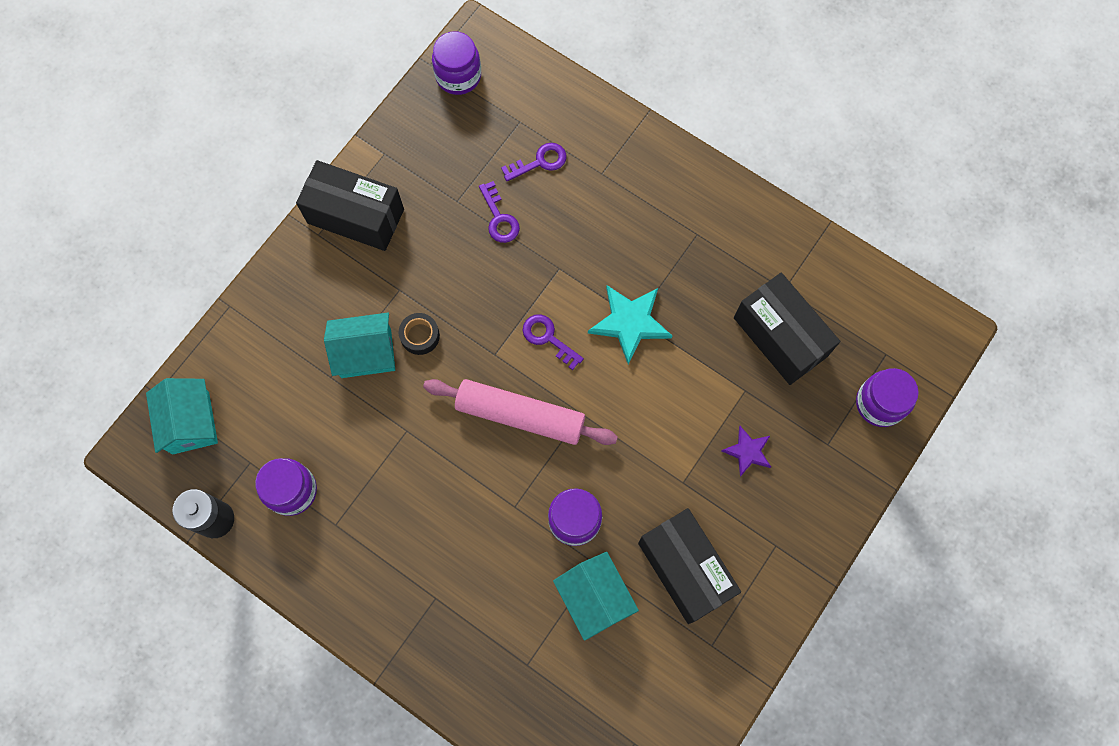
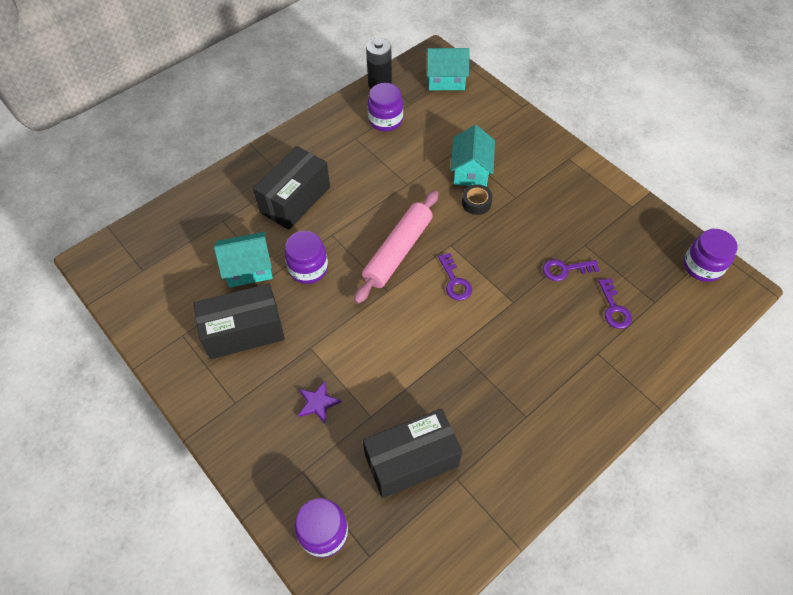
camera: 105 degrees right, 15 degrees down
(355, 216) = (580, 181): black box -> black box (295, 200)
(548, 338) = (455, 281): purple key -> purple key turned 105 degrees clockwise
(630, 323) = (454, 342): turquoise star -> none

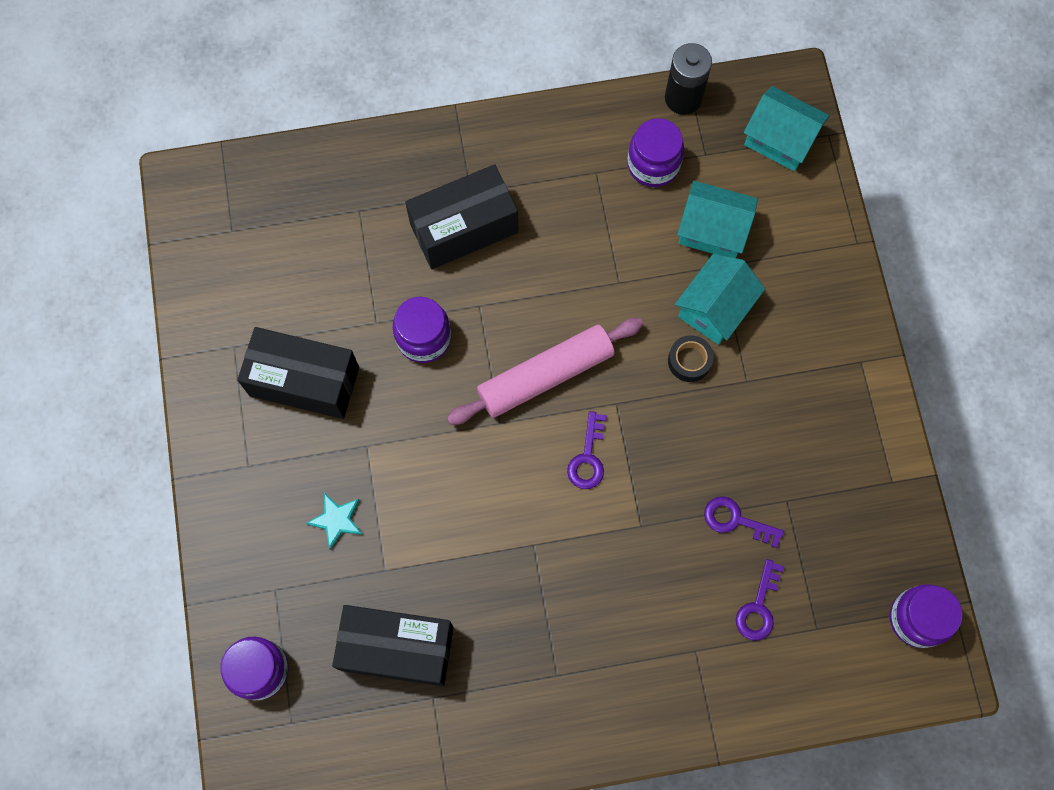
camera: 30 degrees right, 15 degrees up
(248, 268) = (354, 298): turquoise house -> turquoise house (712, 230)
(318, 403) = (337, 520): purple star -> turquoise star

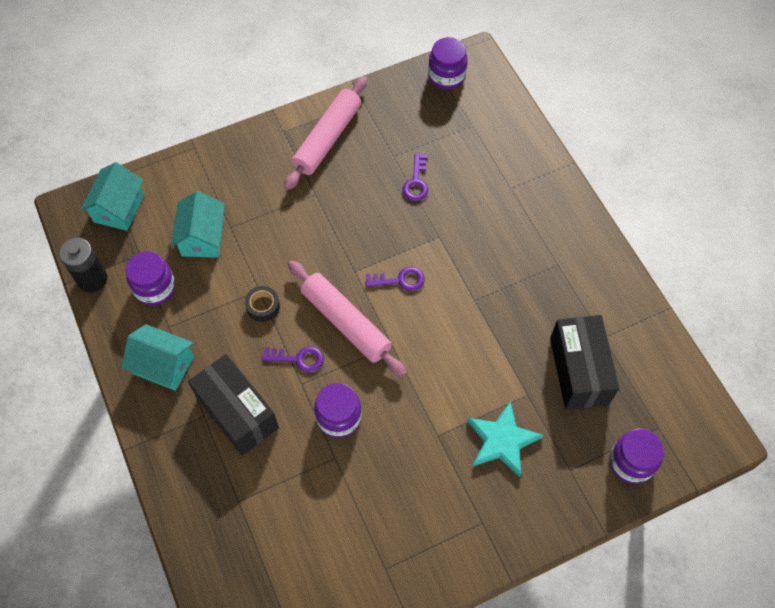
camera: 105 degrees left, 10 degrees down
(304, 381) = (399, 500): black box -> none
(337, 520) = (502, 440): turquoise star -> turquoise star, size x1.69
(689, 361) = (309, 232): black tape -> black tape (263, 306)
(714, 308) = (264, 224): turquoise house -> turquoise house (163, 365)
(758, 607) = (469, 159): purple key -> purple key (298, 359)
(835, 418) = (328, 139): none -> pink rolling pin

